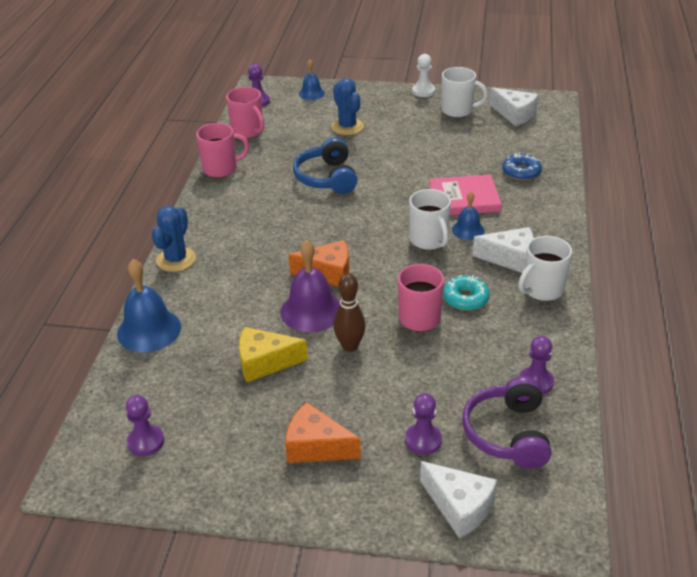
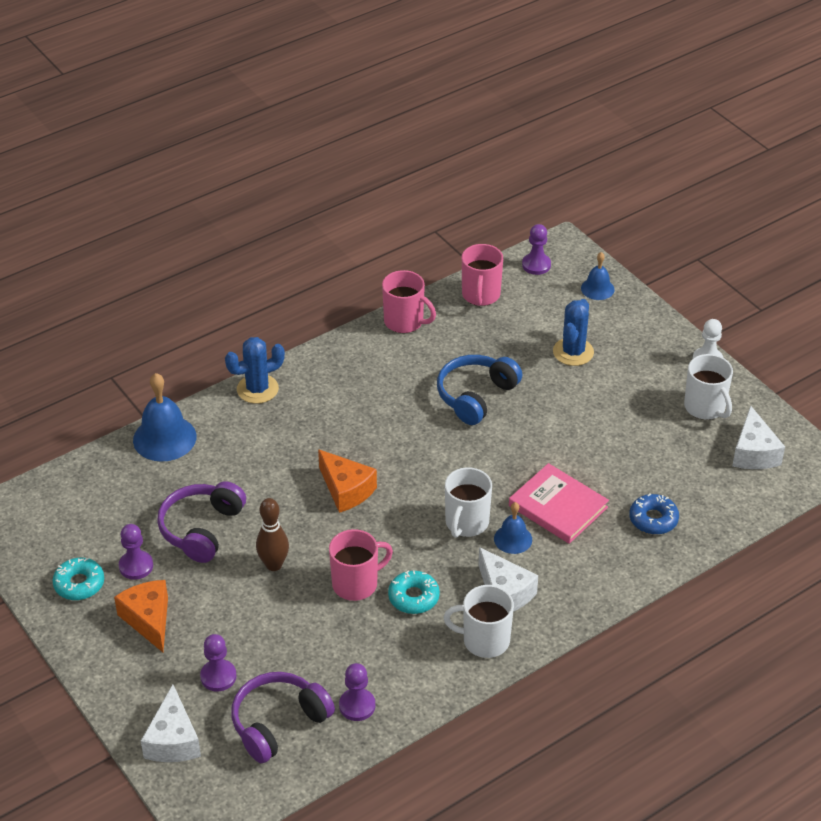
camera: 45 degrees right, 5 degrees up
(146, 442) = (59, 525): purple pawn -> purple pawn (136, 566)
(224, 467) = (79, 584): none -> turquoise donut
(265, 363) = (201, 529): yellow cheese -> purple headphones
(311, 311) = (289, 513): purple bell -> none

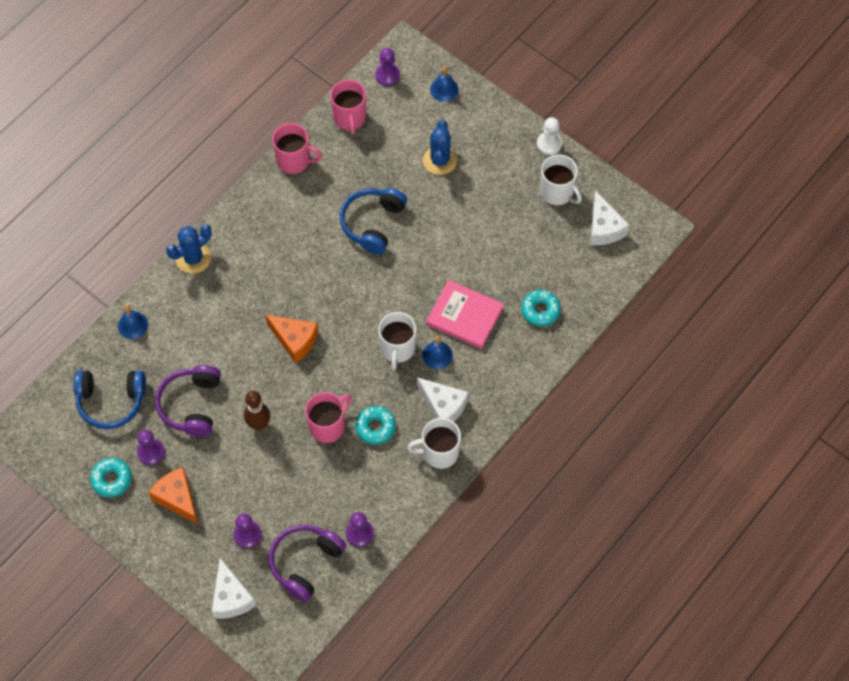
camera: 15 degrees left, 20 degrees up
(110, 506) = (111, 401): none -> blue headphones
(164, 438) = (133, 325): blue bell -> blue bell, size x0.58
(653, 519) = (540, 310): blue donut -> turquoise donut

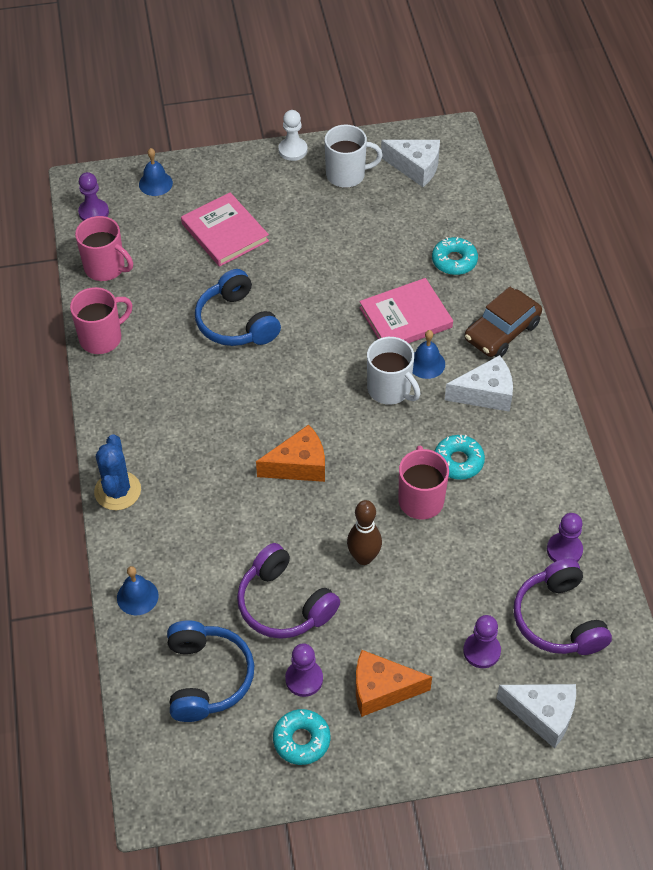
camera: 50 degrees left, 10 degrees down
(111, 401) = (206, 677): blue headphones -> blue headphones turned 45 degrees counterclockwise
(439, 452) = (532, 428): white mug -> none
(440, 160) = (225, 232): blue cactus -> pink book
(504, 381) = (502, 331): none -> brown car

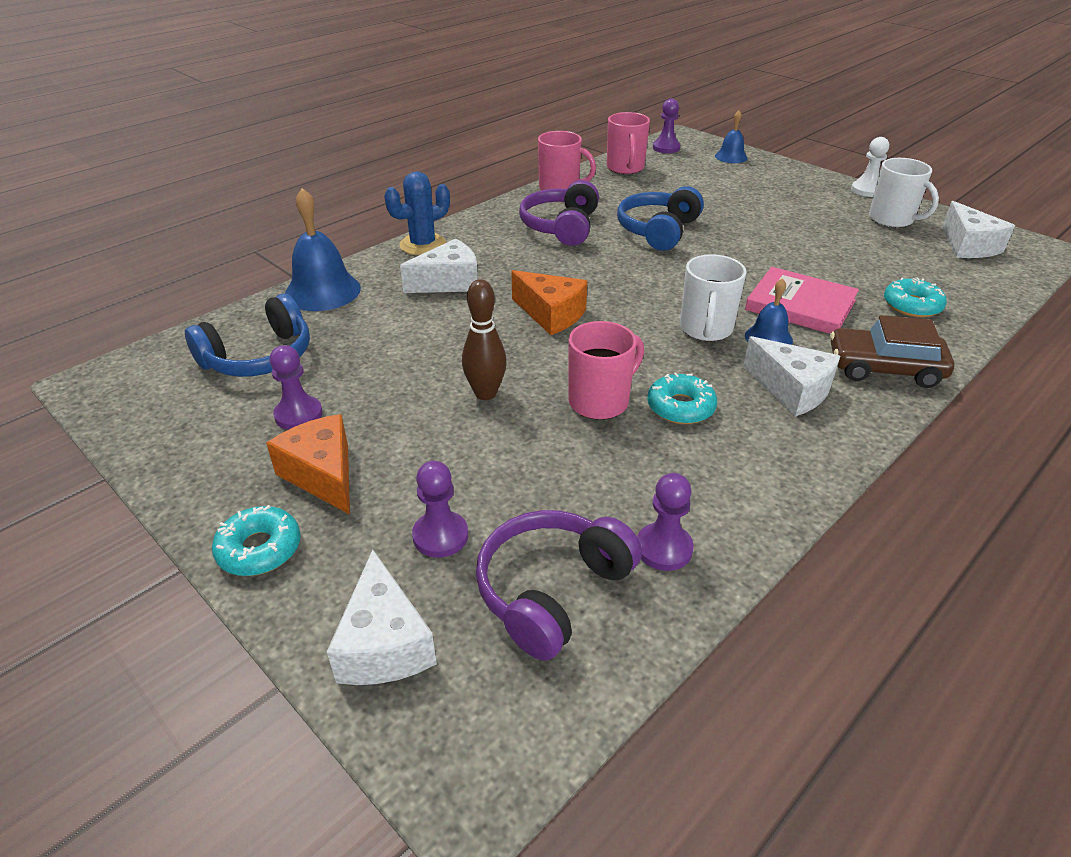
camera: 55 degrees right, 15 degrees down
(137, 596) = (322, 291): blue bell -> blue bell, size x1.73
(197, 504) = (449, 282): none -> white cheese
(225, 232) = (736, 195): pink book -> none
(284, 604) = (382, 367): purple headphones -> purple headphones (561, 227)
(301, 740) = (218, 443): turquoise donut -> turquoise donut (259, 549)

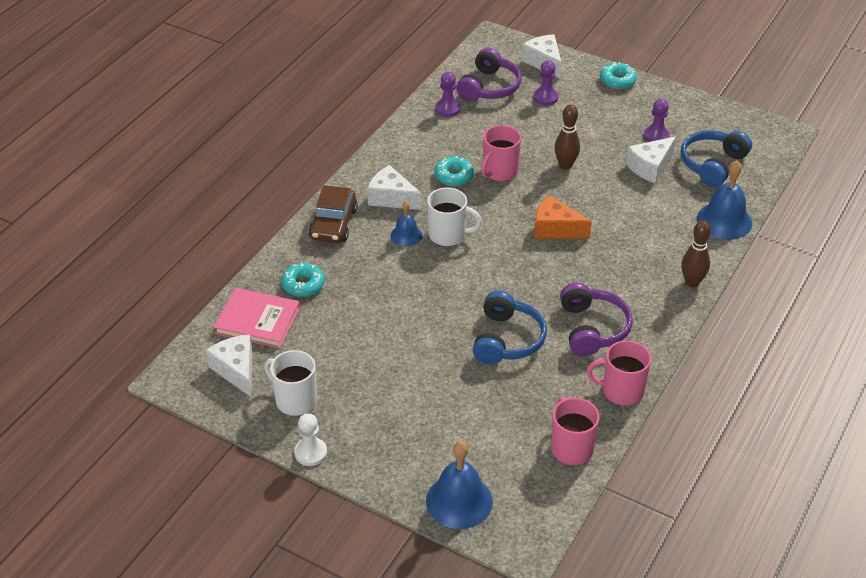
camera: 165 degrees right, 5 degrees up
(322, 475) = (617, 111): orange cheese -> none
(423, 245) = (692, 282): blue cactus -> brown bowling pin
(449, 282) = (643, 245): white cheese -> white cheese (650, 167)
(666, 148) = (539, 508): purple pawn -> none
(706, 329) = (448, 235): white mug -> white mug turned 105 degrees clockwise
(731, 157) = (459, 501): blue bell -> blue bell, size x1.73
(800, 305) = (384, 270): pink book -> pink book (257, 321)
(884, 368) = (333, 224): brown car -> brown car turned 105 degrees clockwise

